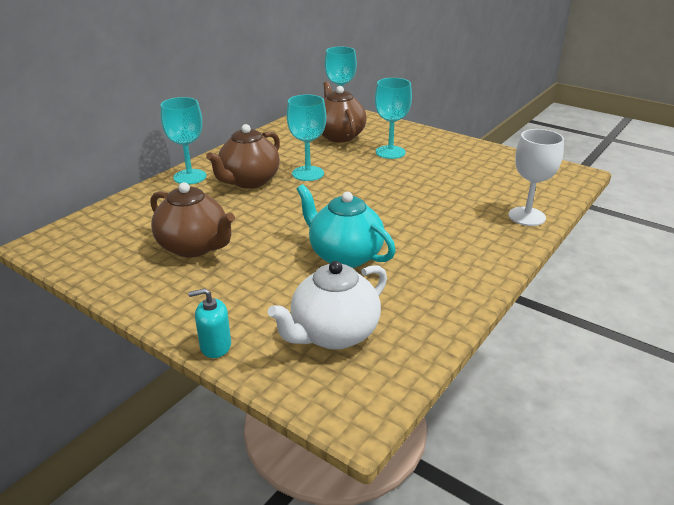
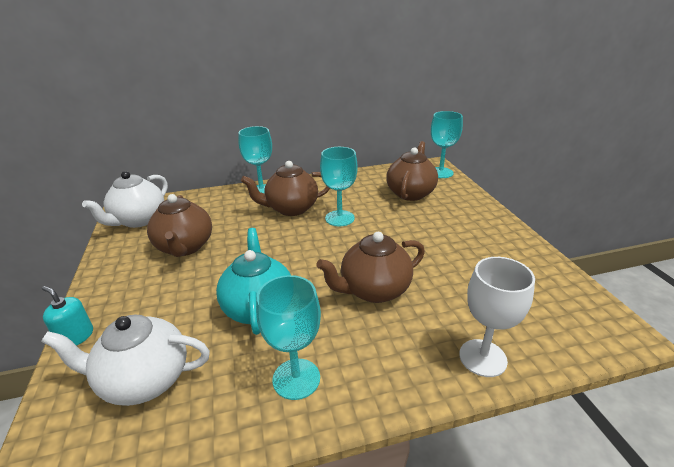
camera: 40 degrees right, 0 degrees up
(89, 248) = (138, 220): none -> white teapot
(390, 152) = (434, 224): turquoise goblet -> turquoise goblet (296, 379)
(411, 210) = (373, 290): none -> brown teapot

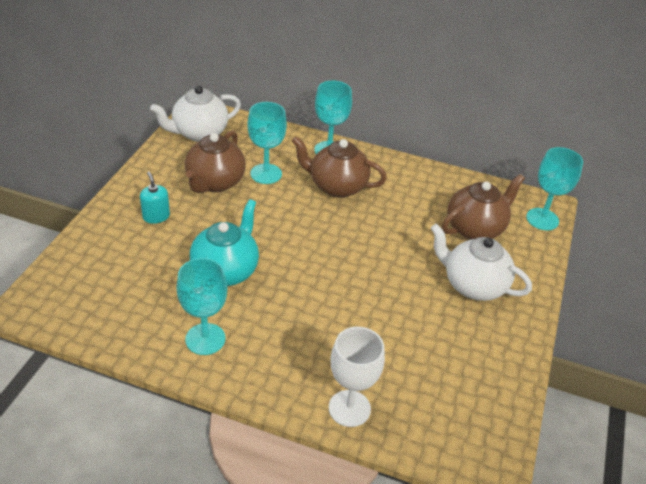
camera: 30 degrees right, 10 degrees up
(76, 337) = (93, 224): turquoise soap dispenser -> turquoise soap dispenser (156, 216)
(144, 380) = (114, 281): white teapot -> white teapot (473, 285)
(339, 218) = (371, 221): turquoise goblet -> turquoise goblet (266, 174)
(373, 290) = (326, 307): brown teapot -> none

